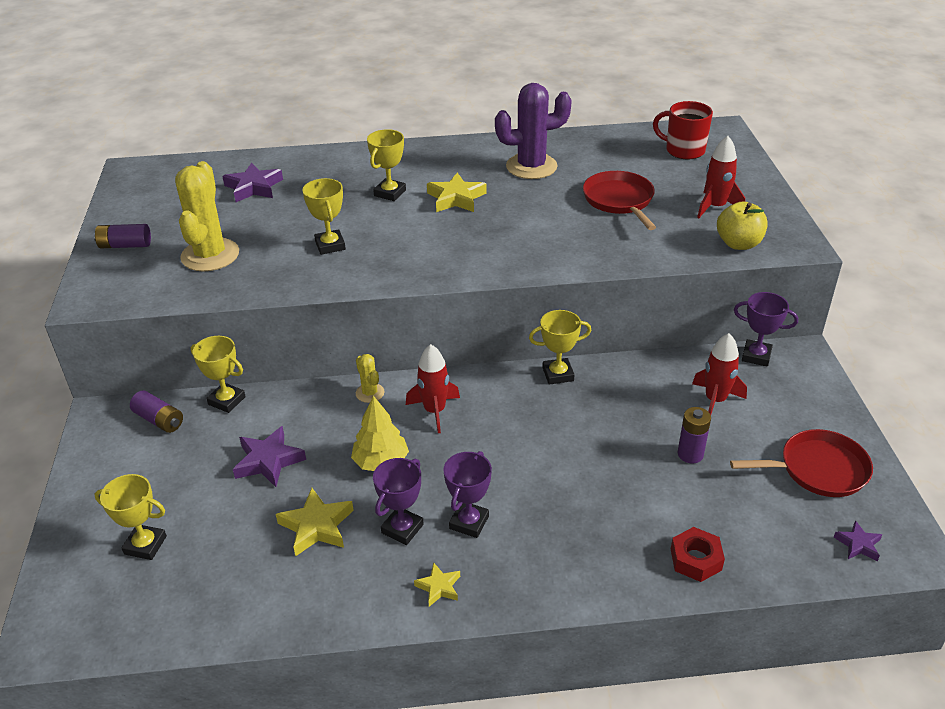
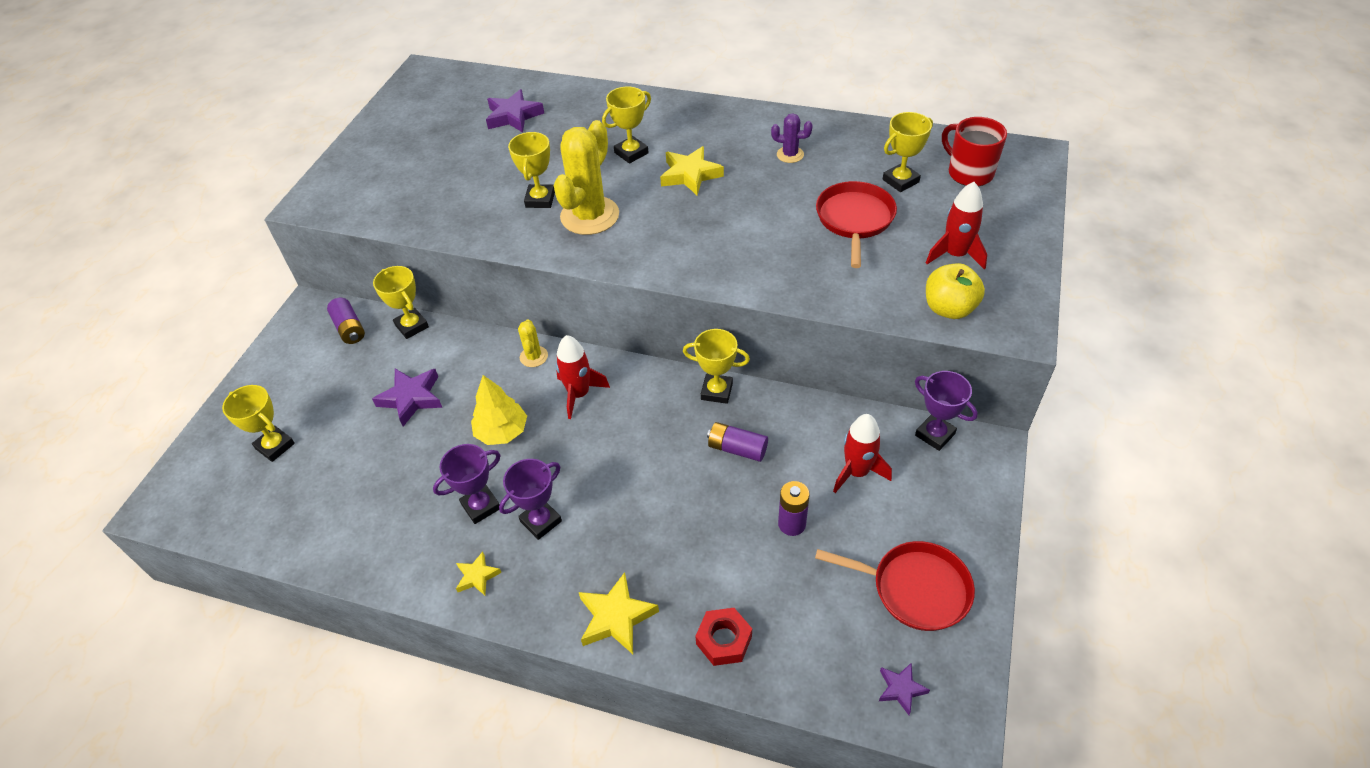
camera: 25 degrees right, 10 degrees up
(125, 245) = (371, 153): purple battery -> purple battery (737, 449)
(210, 255) = (432, 182): yellow cactus -> yellow cactus (590, 216)
(317, 526) = (413, 477): yellow star -> yellow star (616, 617)
(531, 166) = (790, 155): purple cactus -> purple cactus, size x0.49
(635, 166) = (900, 181): none -> yellow trophy

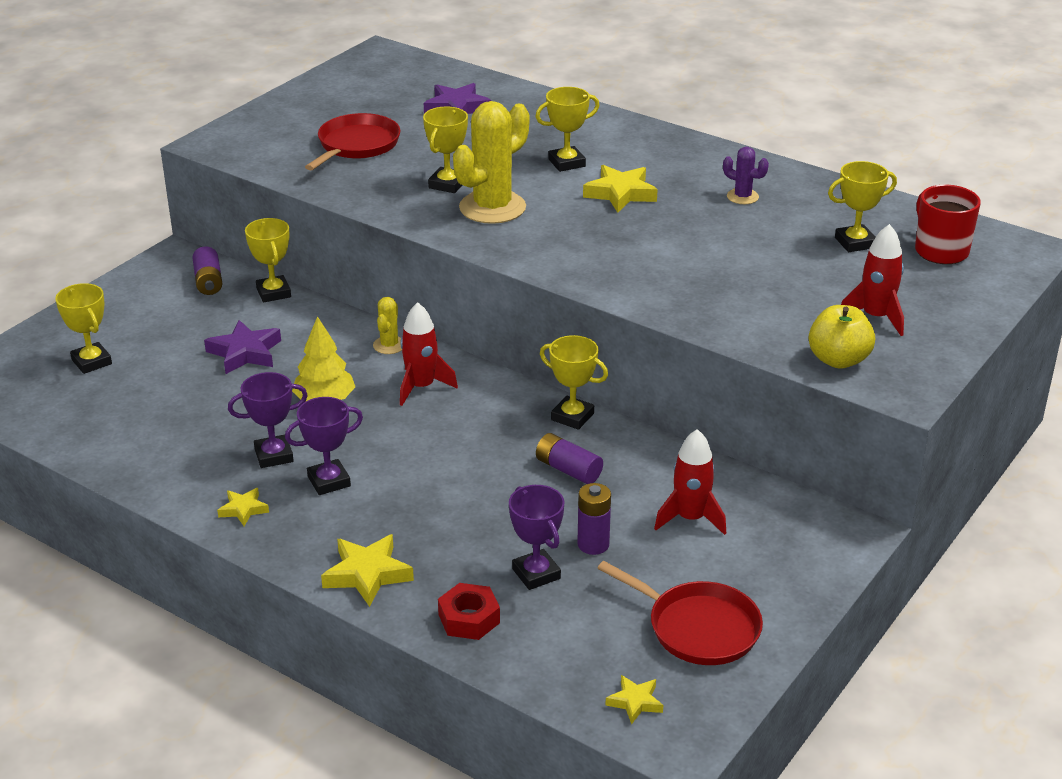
camera: 15 degrees right, 15 degrees down
(854, 219) = (780, 266): red pan -> red pan (356, 145)
(901, 689) = (635, 702): purple star -> yellow star
(935, 434) = (799, 507): purple trophy -> purple trophy (536, 574)

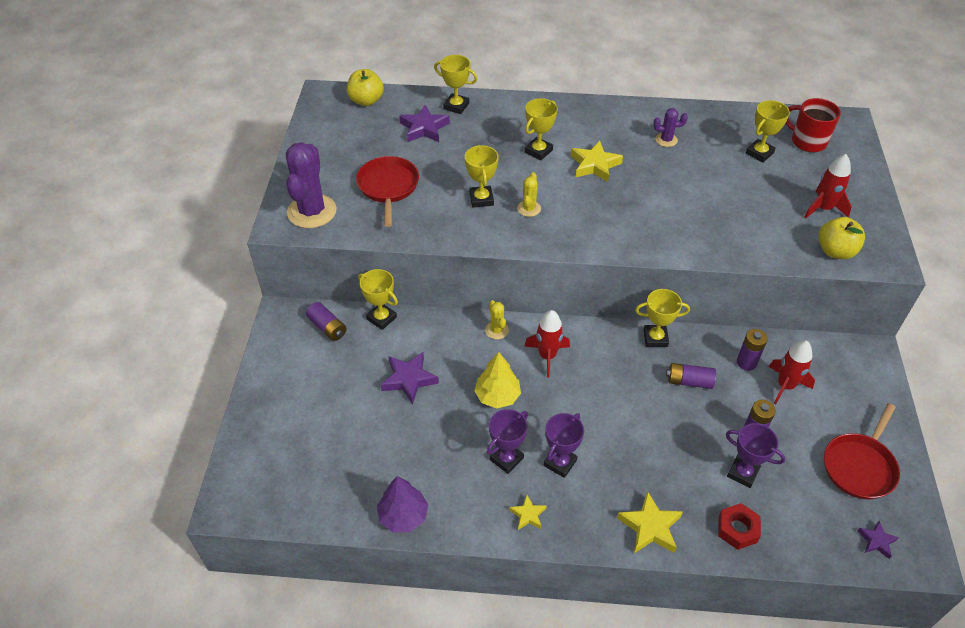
camera: 30 degrees left, 15 degrees up
(92, 362) = (308, 437): yellow trophy -> yellow trophy (456, 106)
(114, 459) = (403, 516): none -> purple tree
(253, 142) = (312, 211): none -> purple cactus
(420, 69) = (366, 101): none -> yellow apple
(492, 207) = (529, 208): yellow cactus -> yellow cactus, size x0.49
(635, 702) = (876, 541): yellow star -> purple star
(664, 479) = (746, 362): none -> purple battery
(698, 628) = (859, 466): red pan -> red pan turned 120 degrees clockwise

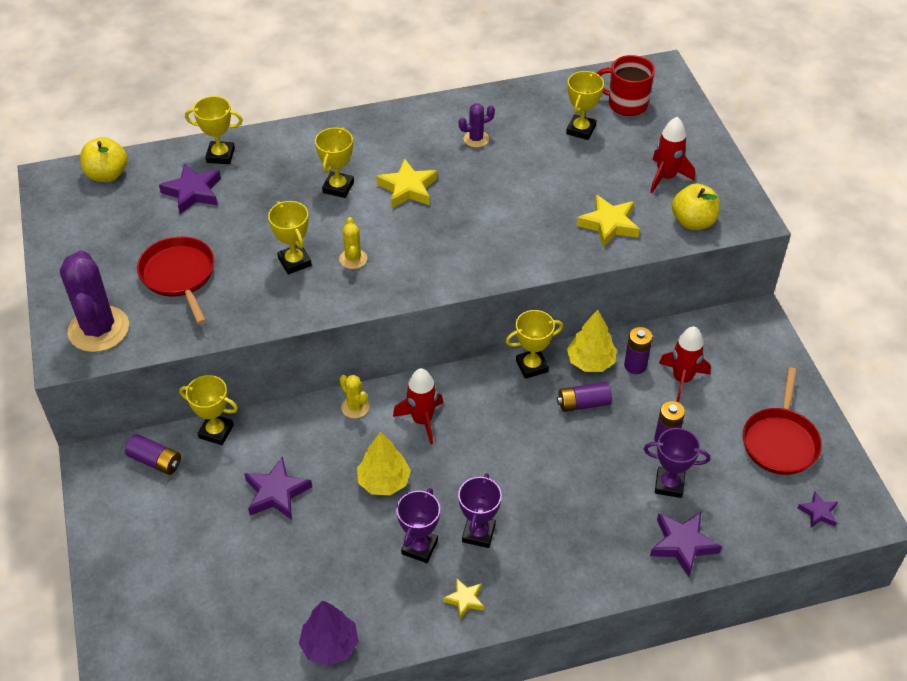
camera: 20 degrees left, 0 degrees up
(650, 527) = (595, 571): yellow star -> yellow star (609, 224)
(708, 348) = (590, 362): none -> yellow tree
(737, 529) = (682, 544): red nut -> purple star

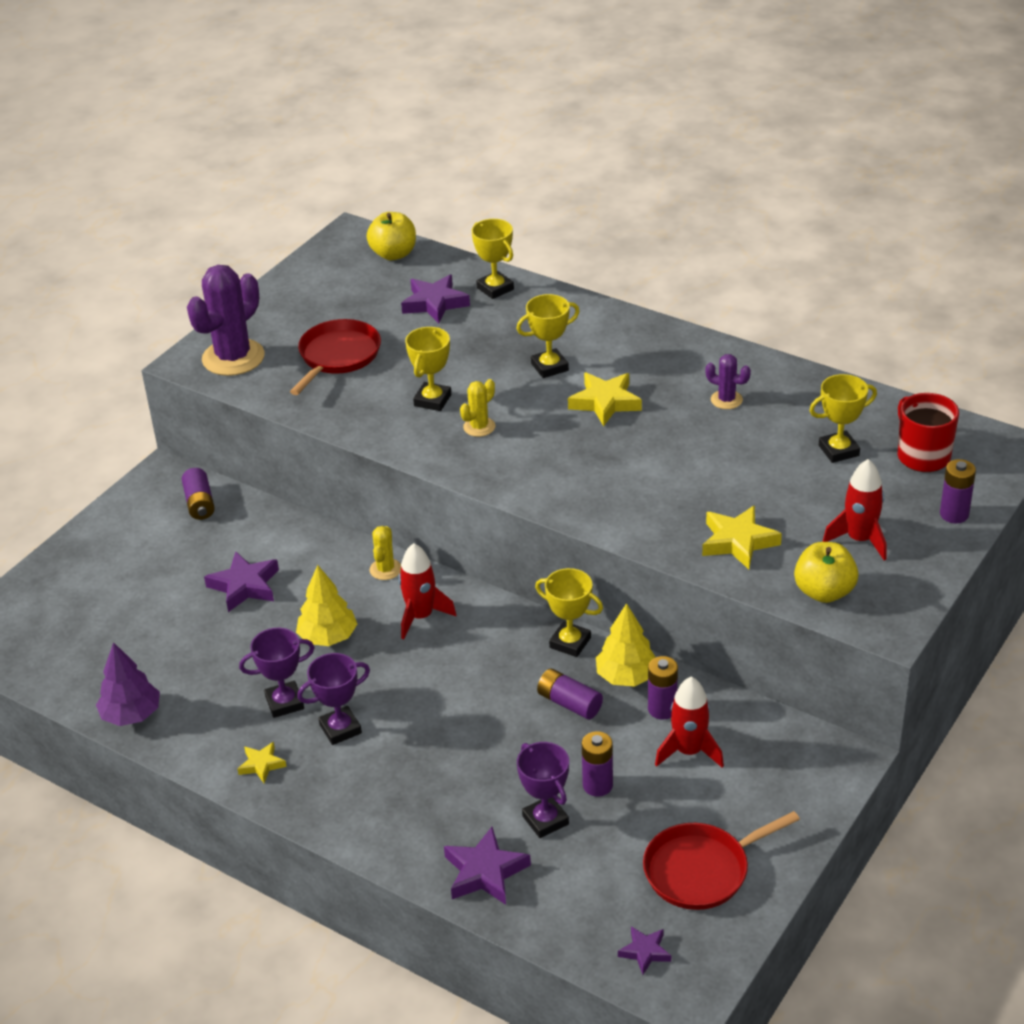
camera: 50 degrees right, 10 degrees down
(216, 432) = (265, 513): yellow trophy -> none
(689, 128) = (954, 514): none -> purple battery

